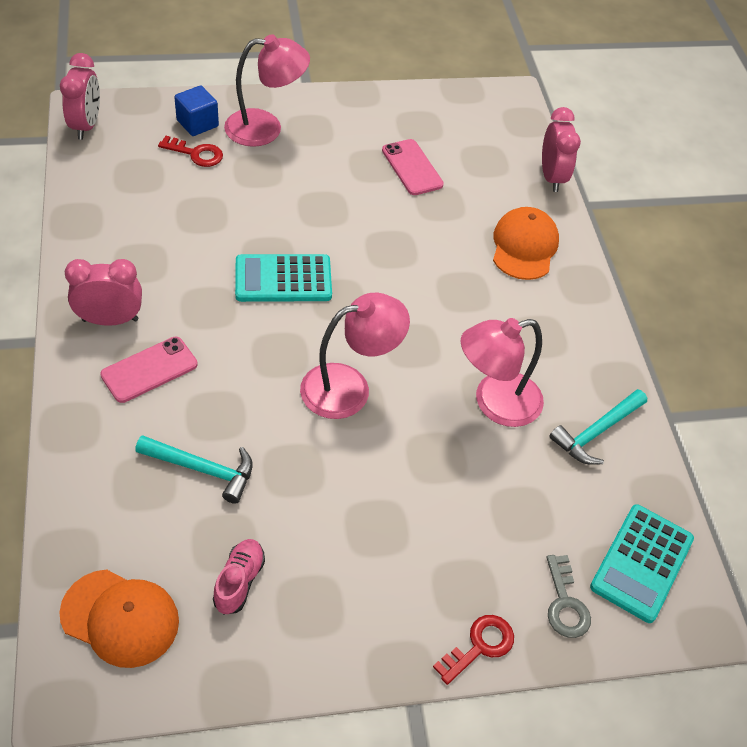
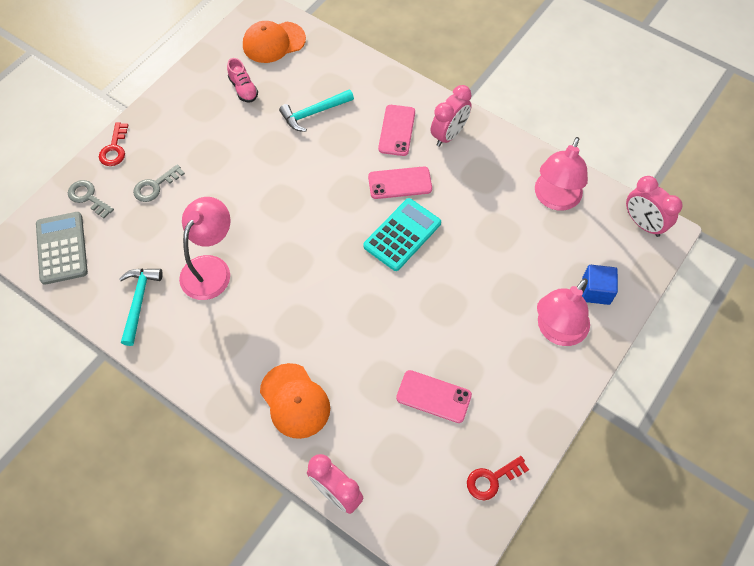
camera: 140 degrees right, 10 degrees up
(196, 154) = (561, 268): red key -> red key (492, 479)
(222, 320) = (400, 183): none -> pink phone
(349, 387) = (295, 207): pink lamp -> pink lamp (555, 199)
(473, 545) = (155, 186): none -> grey key
(641, 563) = (62, 248): turquoise calculator -> grey calculator

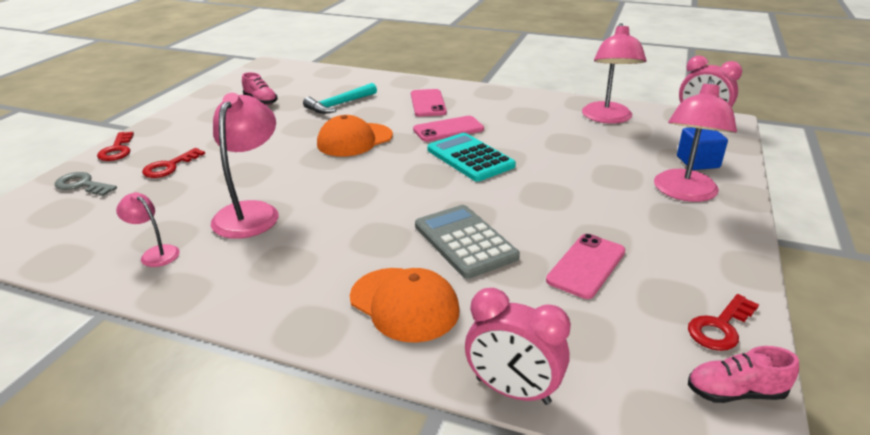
camera: 15 degrees left, 30 degrees down
(62, 248) = (43, 227): grey calculator -> grey calculator (465, 241)
(139, 301) = (155, 253): turquoise hammer -> pink lamp
(155, 186) = (169, 166): grey key -> red key
(273, 42) = (284, 77): orange cap -> orange cap (354, 140)
(402, 235) = (470, 158): turquoise calculator -> turquoise calculator turned 60 degrees counterclockwise
(433, 396) = (586, 266): pink phone -> pink phone turned 60 degrees counterclockwise
(449, 135) = (480, 100): pink clock -> none
(467, 532) = (735, 392): none -> pink shoe

